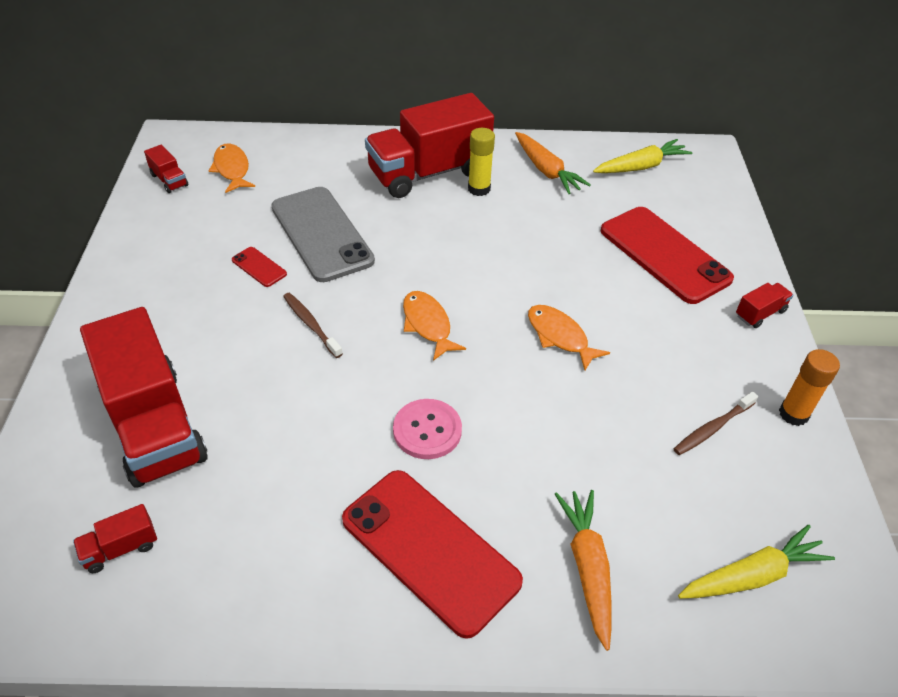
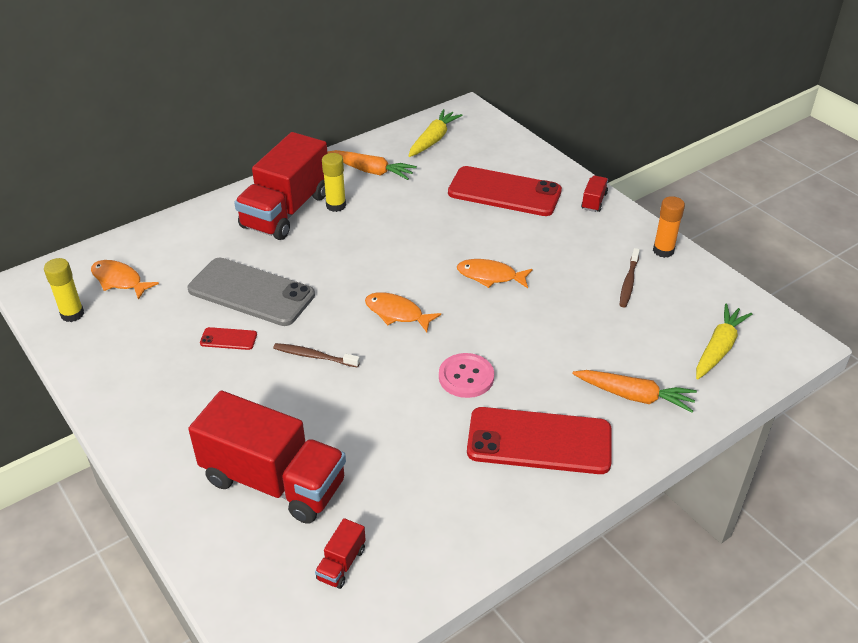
camera: 35 degrees left, 5 degrees down
(169, 180) = (72, 314): red truck -> yellow glue stick
(587, 568) = (634, 396): orange carrot -> orange carrot turned 150 degrees clockwise

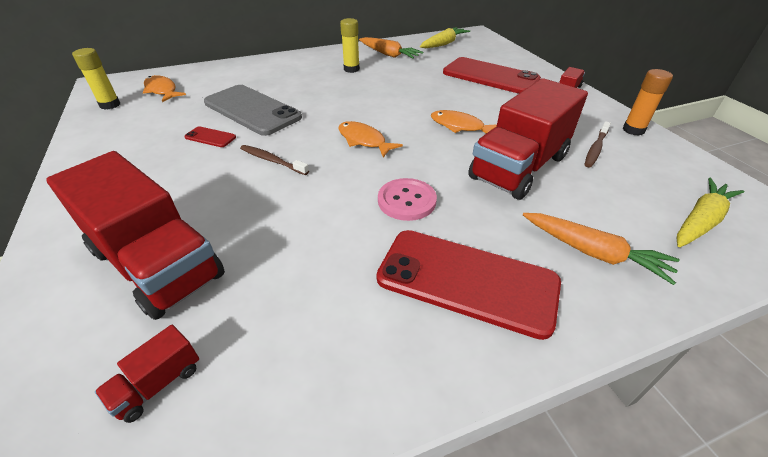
camera: 15 degrees right, 0 degrees up
(286, 211) = (312, 68): red truck -> red truck (519, 167)

